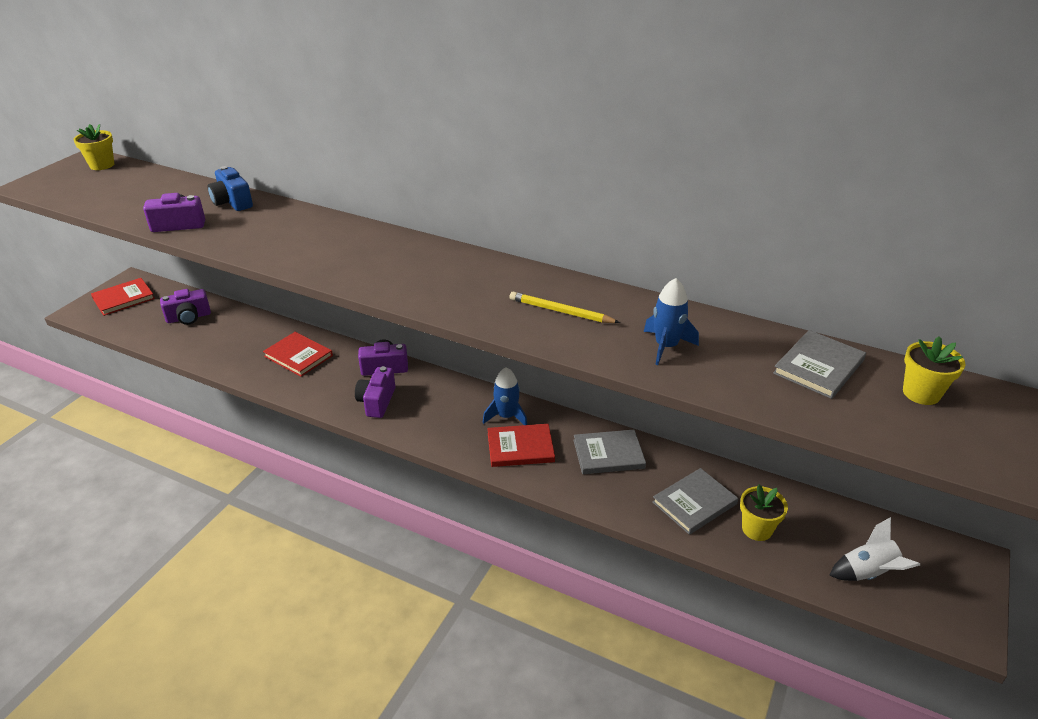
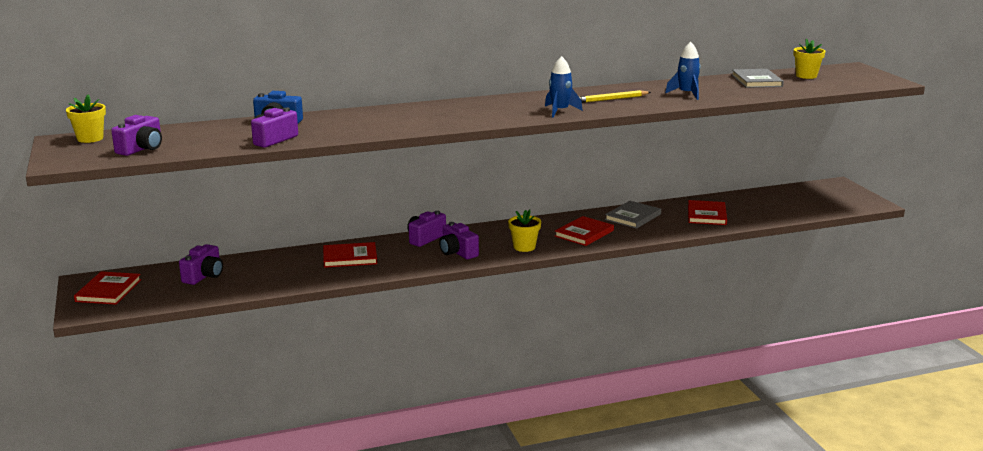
camera: 45 degrees left, 15 degrees down
(95, 193) = (141, 149): none -> purple camera
(506, 416) = (549, 226): blue rocket -> blue rocket (560, 111)
(694, 503) = (706, 215): grey book -> red book
(757, 529) = (748, 211): yellow flower pot -> yellow flower pot (524, 247)
(868, 573) = (813, 204): white rocket -> none

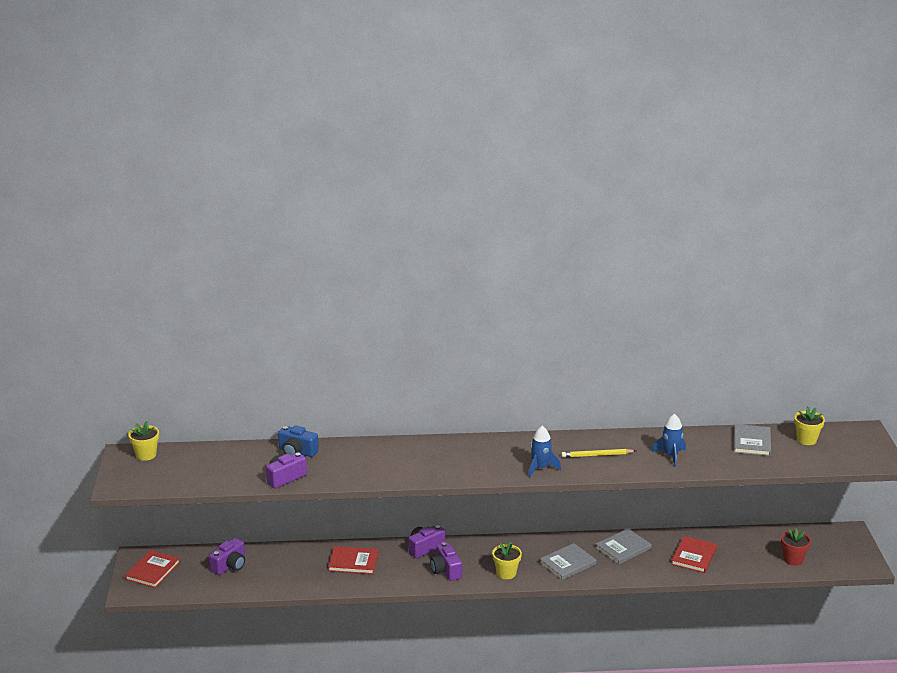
camera: 15 degrees right, 5 degrees up
(141, 149) = (181, 476): purple camera -> none
(584, 233) = (567, 563): red book -> grey book
(802, 207) = (793, 559): none -> red flower pot

